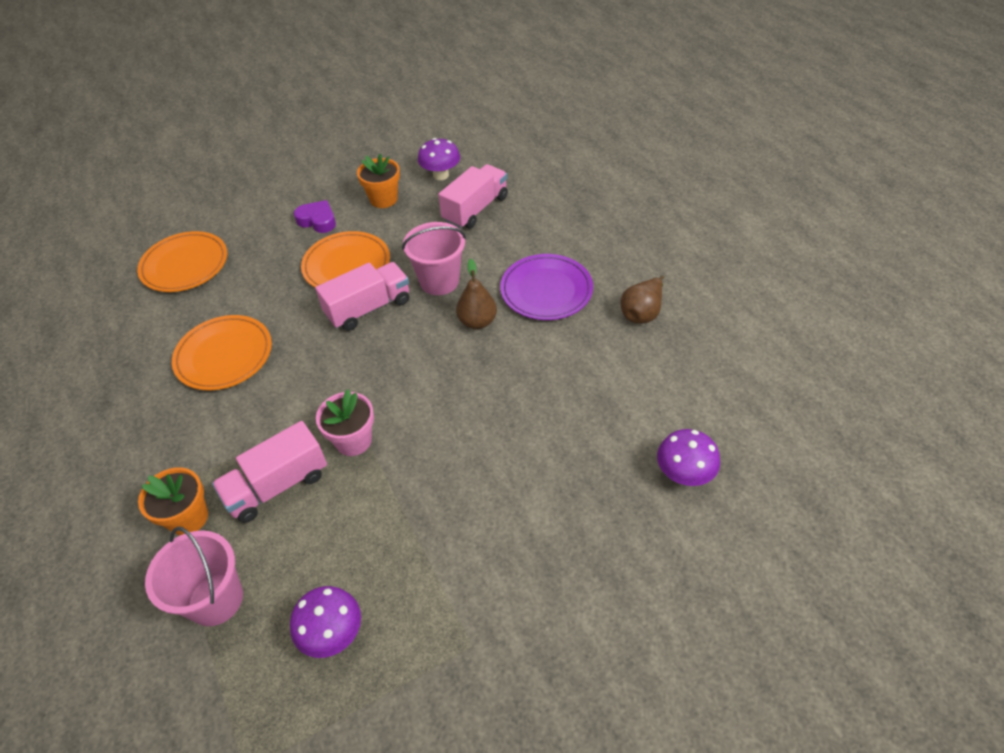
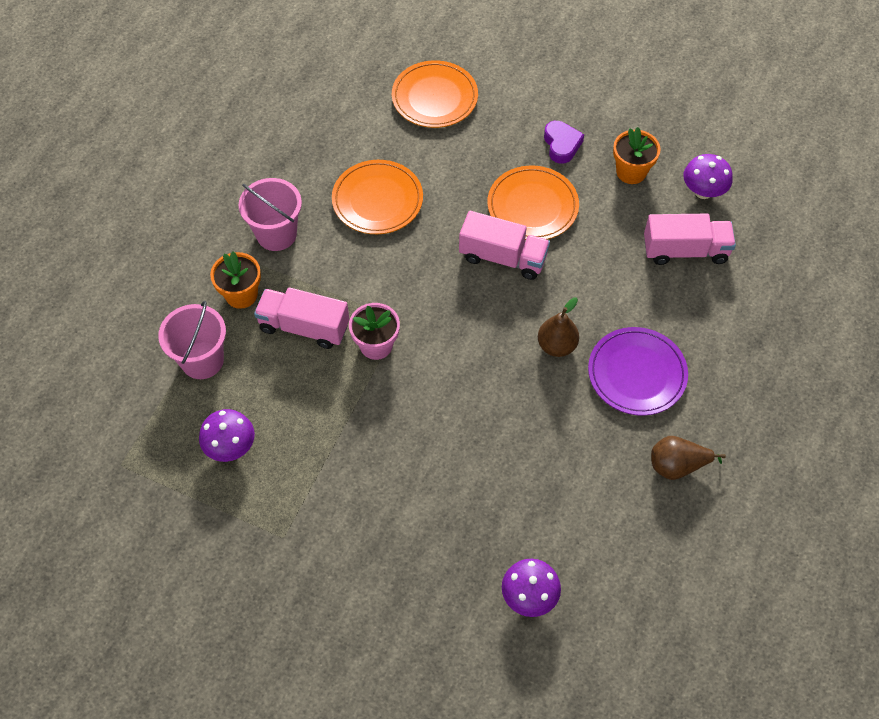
camera: 50 degrees right, 10 degrees up
(439, 281) = (575, 286): pink bucket -> pink bucket (276, 234)

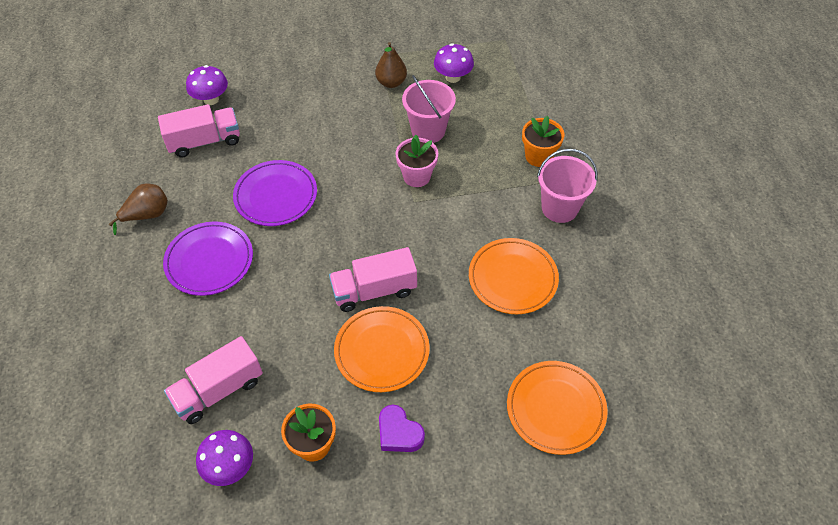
camera: 145 degrees right, 5 degrees down
(202, 360) = (519, 108): pink bucket -> pink bucket (428, 130)
(304, 327) = (476, 160): pink truck -> pink truck (204, 141)
(531, 408) = (276, 196): none -> purple plate
(556, 346) = (284, 247): brown pear -> brown pear (391, 82)

